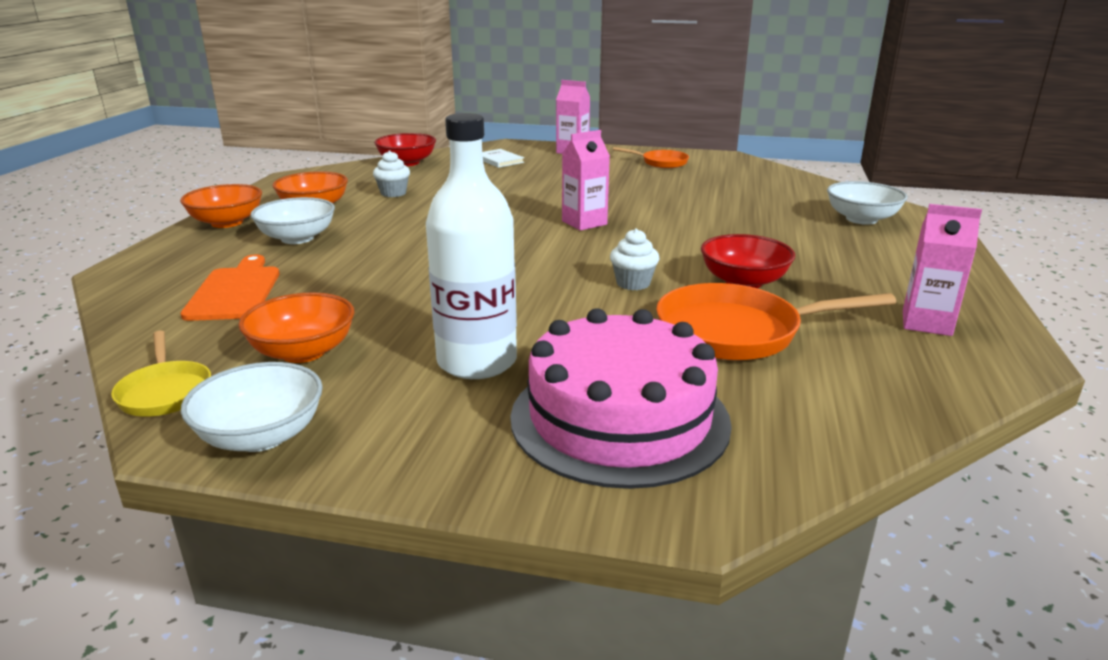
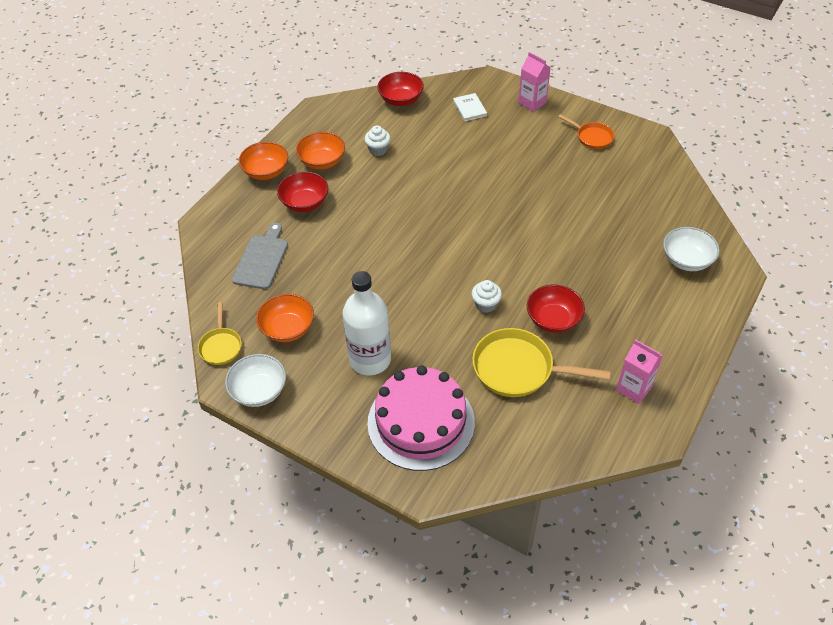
camera: 20 degrees right, 25 degrees up
(235, 291) = (261, 259): orange cutting board -> grey cutting board
(297, 238) = (305, 203): white bowl -> red bowl
(584, 223) = (490, 222): pink carton -> none
(737, 332) = (519, 369): orange pan -> yellow pan

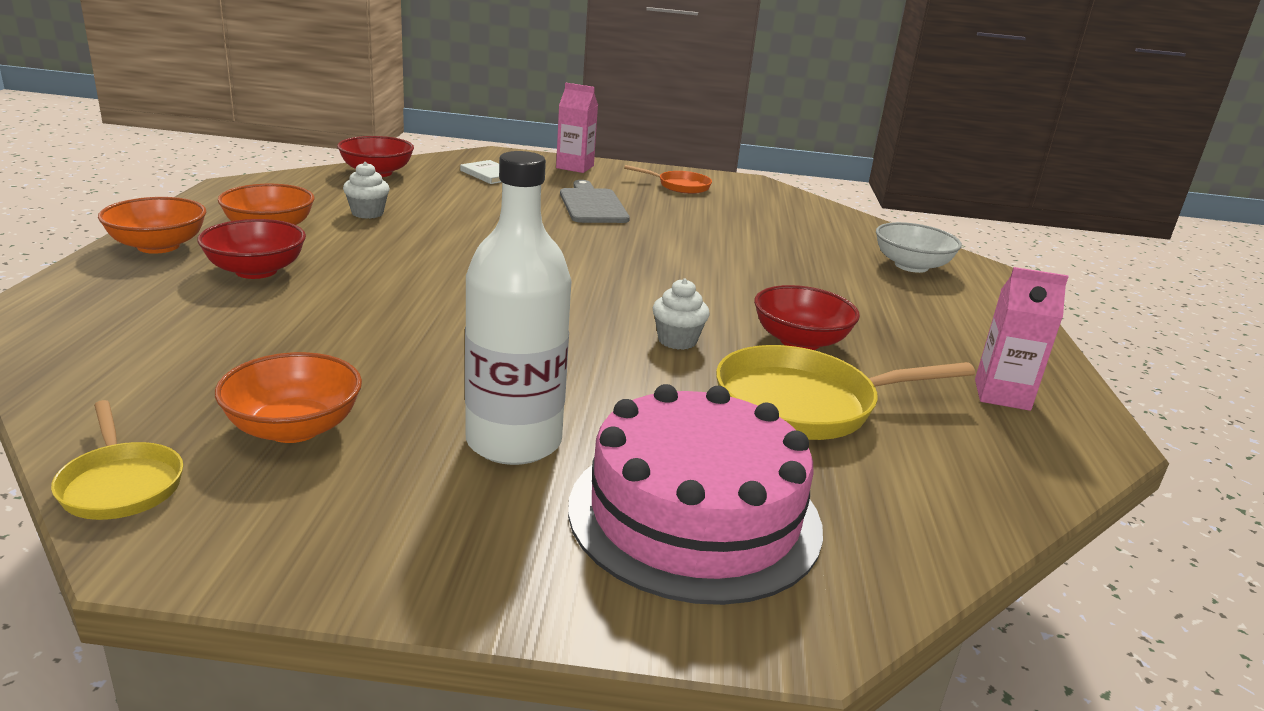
camera: 30 degrees left, 25 degrees down
(259, 391) = (262, 544): white bowl -> none
(261, 259) = (188, 343): grey cutting board -> grey cutting board (592, 205)

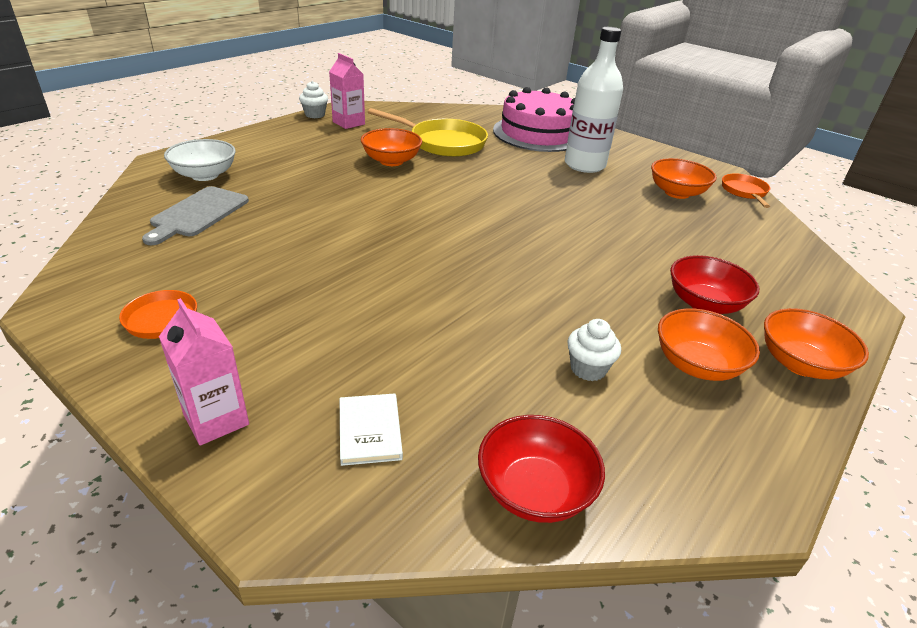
camera: 145 degrees left, 10 degrees up
(120, 484) = (744, 192): yellow pan -> orange pan
(592, 205) = (328, 315): grey cutting board -> grey cutting board (198, 214)
(677, 340) = (457, 178): white cupcake -> white cupcake (315, 115)
(800, 341) = (391, 161): red bowl -> orange bowl

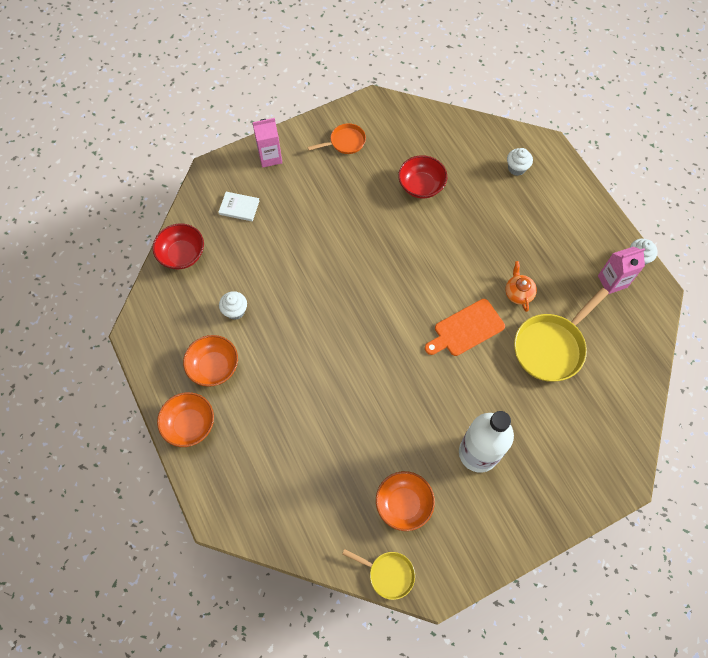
camera: 115 degrees right, 30 degrees up
(198, 214) = (457, 161): grey cutting board -> none
(205, 175) = (516, 168): white bowl -> white cupcake
(391, 161) = (518, 293): orange bowl -> orange teapot
(458, 183) = (466, 329): none -> orange cutting board
(538, 133) = (563, 448): pink cake -> none
(704, 304) = (258, 410): red bowl -> red bowl (421, 186)
(744, 192) = (388, 574): orange pan -> yellow pan

